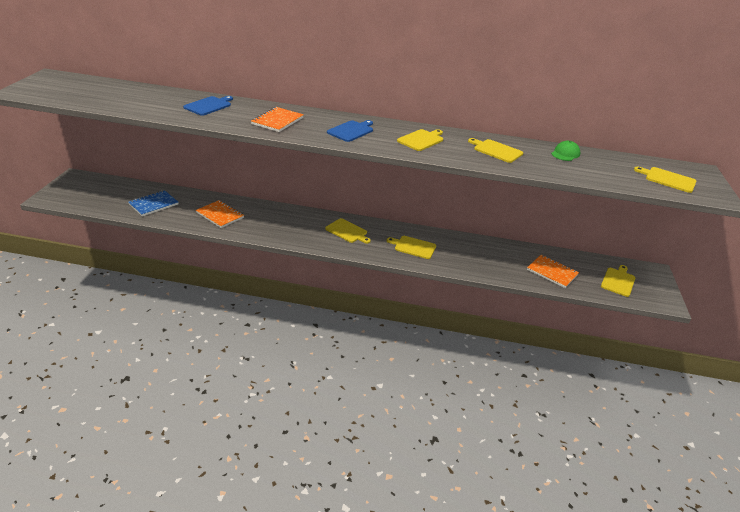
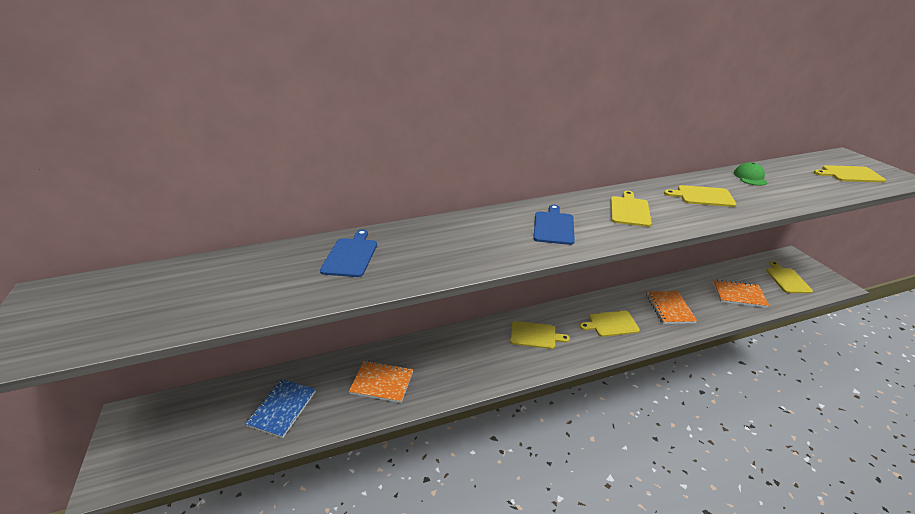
camera: 25 degrees left, 0 degrees up
(277, 121) = (461, 246): orange notebook -> orange notebook (669, 308)

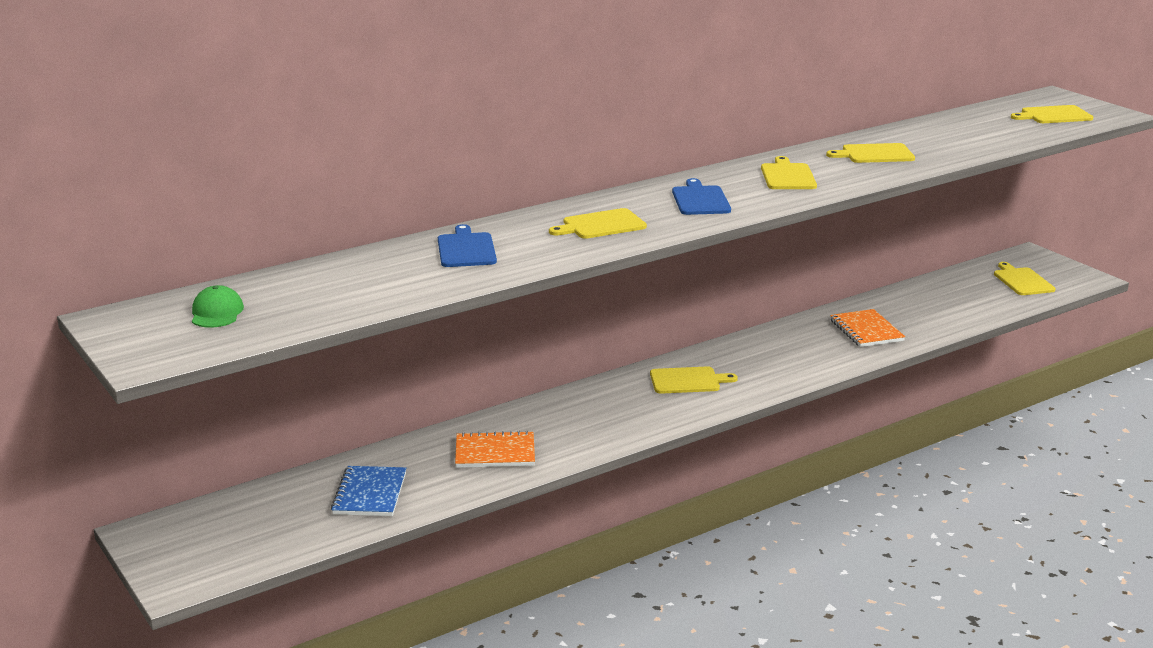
camera: 15 degrees left, 10 degrees down
(611, 324) = (790, 356): yellow cutting board -> yellow cutting board (601, 225)
(739, 295) = (958, 305): orange notebook -> none
(750, 177) = (932, 129): green cap -> green cap (217, 313)

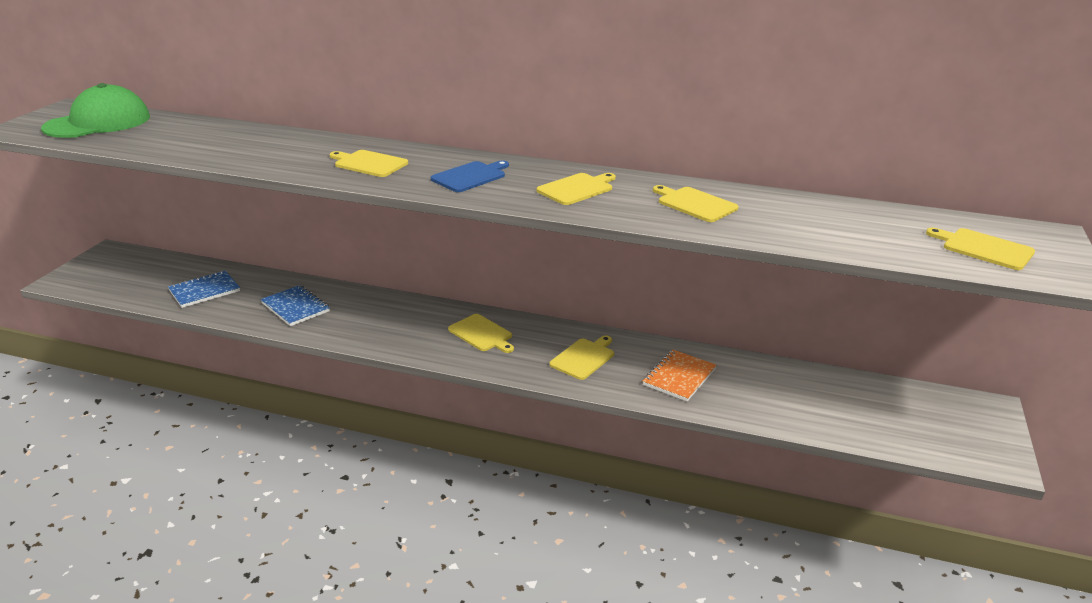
camera: 50 degrees right, 5 degrees up
(217, 313) = (98, 123): green cap -> green cap, size x2.16
(466, 249) = (271, 144): blue cutting board -> none
(495, 452) = (295, 307): orange notebook -> blue notebook
(1022, 281) = (920, 423): yellow cutting board -> yellow cutting board (583, 358)

